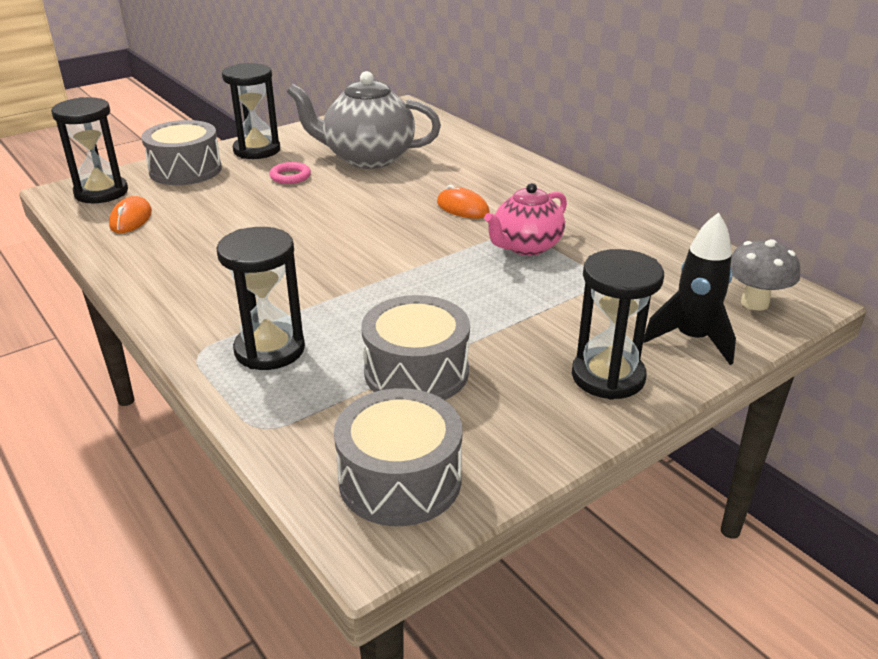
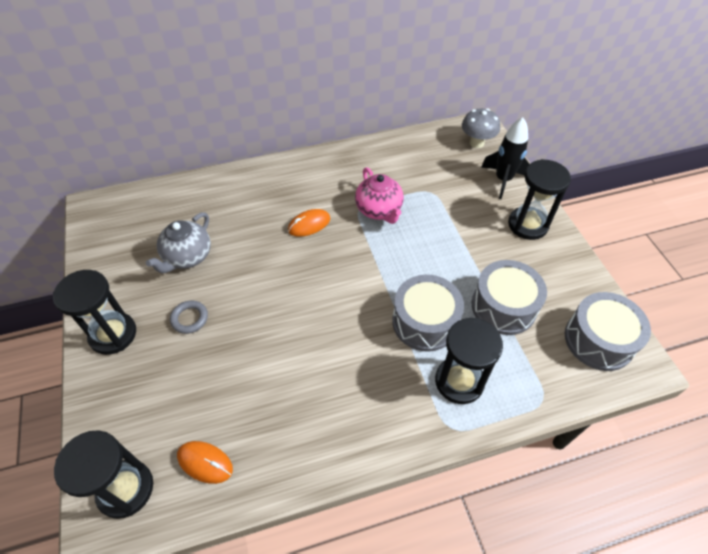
camera: 70 degrees left, 20 degrees up
(185, 170) = (119, 402): grey drum -> grey drum (425, 322)
(290, 176) = (189, 318): pink ring -> grey ring
(367, 158) = (187, 257): grey teapot -> grey teapot, size x0.64

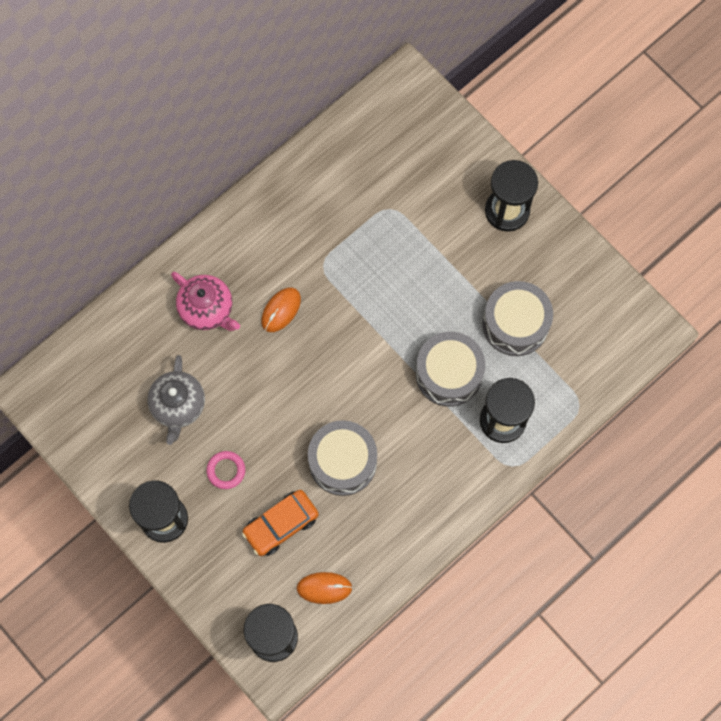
camera: 25 degrees left, 20 degrees up
(189, 318) = (226, 470): grey ring -> pink ring
(204, 383) = (281, 525): none -> orange car
(379, 210) = (345, 259): pink teapot -> pink teapot (207, 309)
(476, 143) = (412, 110): grey mushroom -> none
(503, 180) = (461, 157): black rocket -> none
(598, 340) = (611, 322): grey drum -> grey drum (342, 462)

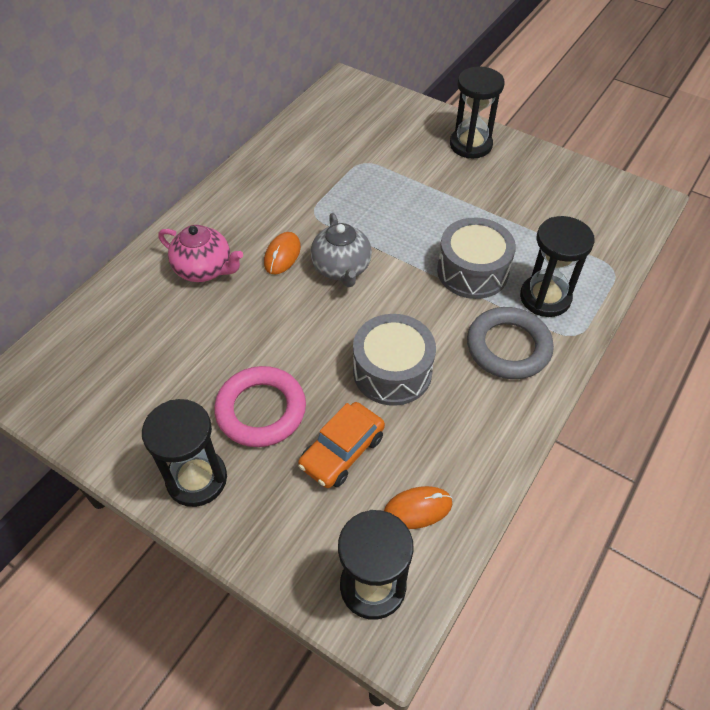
camera: 15 degrees left, 20 degrees down
(178, 406) = (190, 360): grey teapot -> grey teapot (341, 268)
(226, 470) = (261, 410): pink ring -> pink ring, size x1.93
(449, 463) = (508, 347): none -> grey ring
(515, 324) = (518, 220): grey drum -> none

